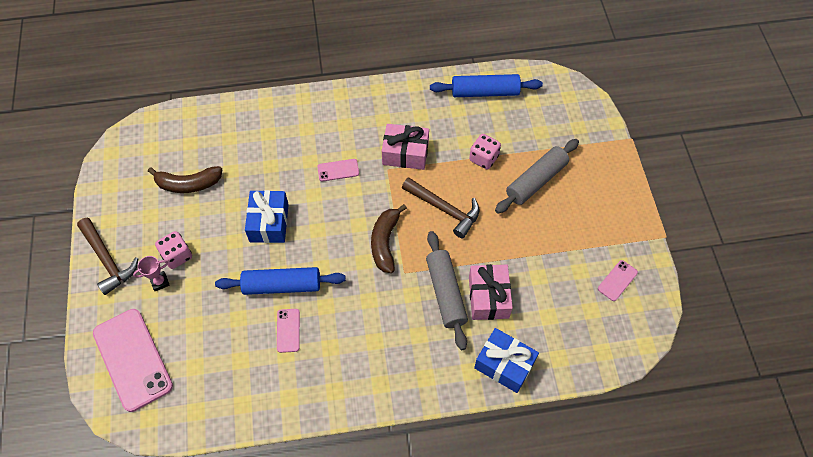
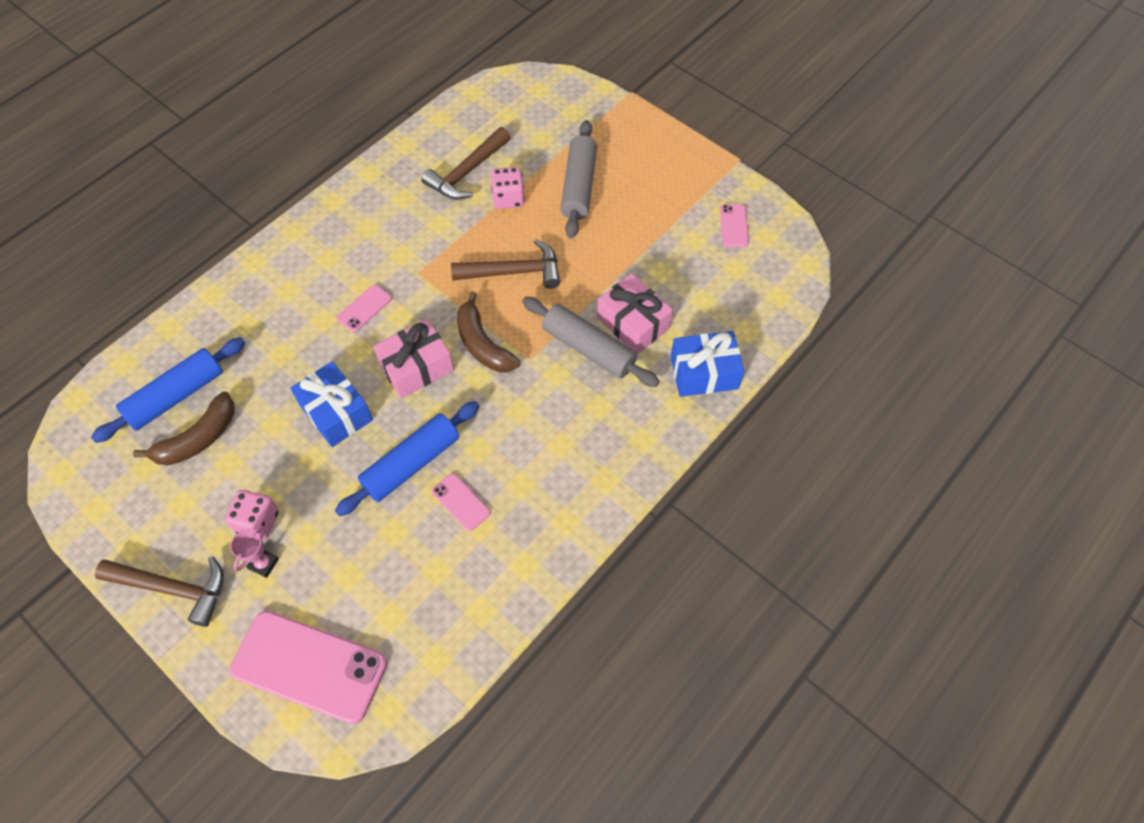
camera: 40 degrees left, 0 degrees up
(405, 153) = (422, 245): pink gift -> pink gift (416, 367)
(473, 123) = (467, 172): none -> brown hammer
(485, 92) = (451, 135): blue rolling pin -> blue rolling pin (176, 396)

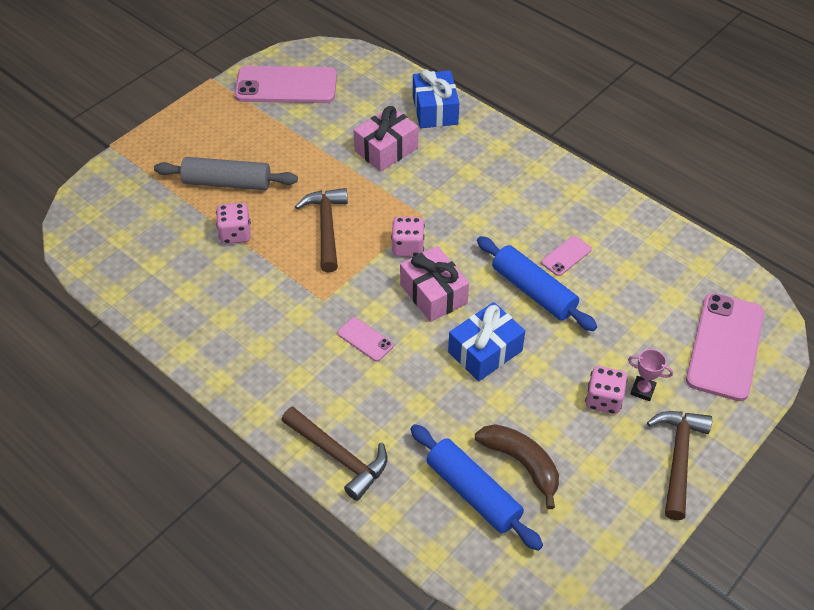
camera: 90 degrees left, 10 degrees down
(467, 172) = (196, 267): brown hammer -> brown hammer (338, 456)
(483, 344) = (407, 247): brown banana -> pink dice
(588, 348) = (412, 177): grey rolling pin -> none
(734, 226) = (286, 86): pink phone -> pink phone, size x2.19

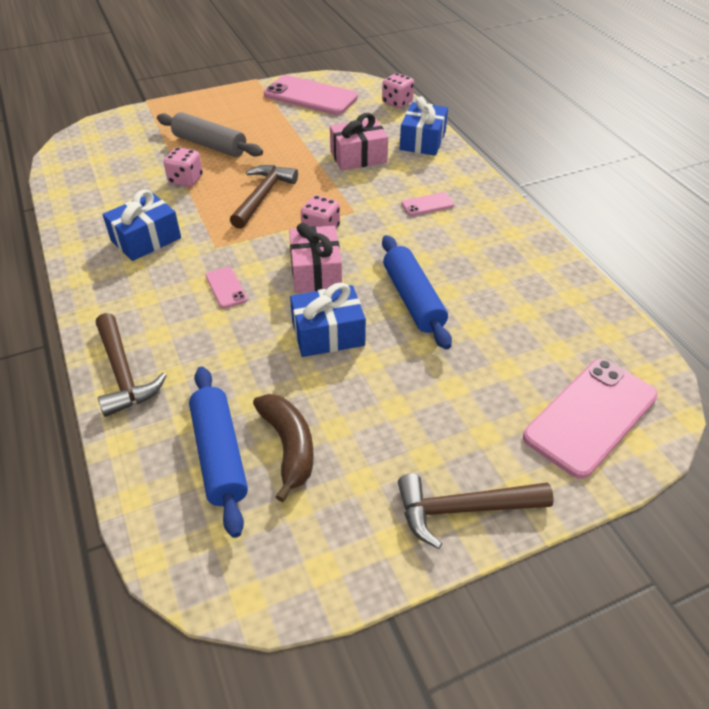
camera: 25 degrees right, 5 degrees down
(250, 316) = (146, 239): none -> blue gift
(566, 256) = (467, 281): pink phone -> pink phone (427, 204)
(603, 400) = (418, 419): pink dice -> pink dice (397, 103)
(642, 390) = (467, 425): pink trophy -> none
(678, 458) = (463, 509): brown hammer -> brown hammer turned 135 degrees counterclockwise

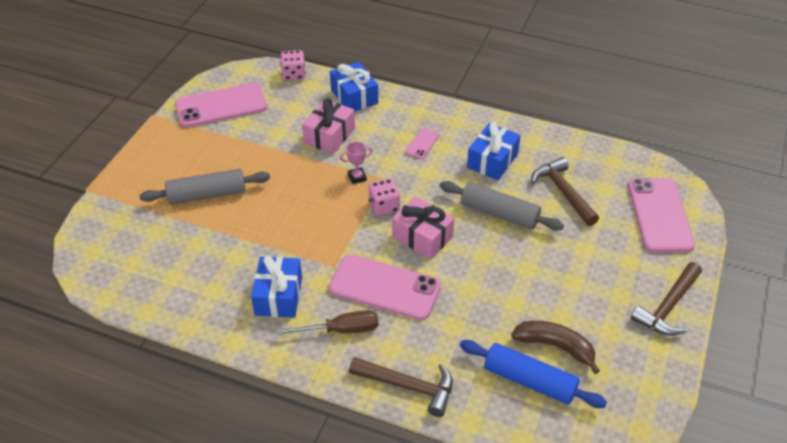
camera: 45 degrees left, 0 degrees up
(146, 293) = (341, 330): none -> brown screwdriver
(186, 180) = (234, 234): pink dice -> none
(226, 288) = (384, 287): pink phone -> pink phone, size x2.19
(262, 196) = (309, 209): brown hammer -> brown hammer (563, 192)
(328, 334) = (484, 269): blue gift -> blue gift (492, 161)
(333, 197) = (357, 177): none -> pink trophy
(413, 299) = (499, 213): blue rolling pin -> grey rolling pin

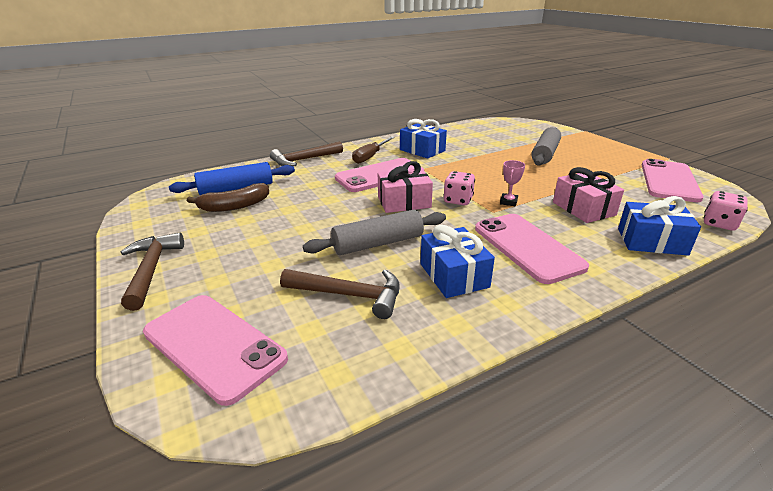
camera: 130 degrees right, 15 degrees down
(422, 144) = (527, 247): pink phone -> pink phone, size x2.19

